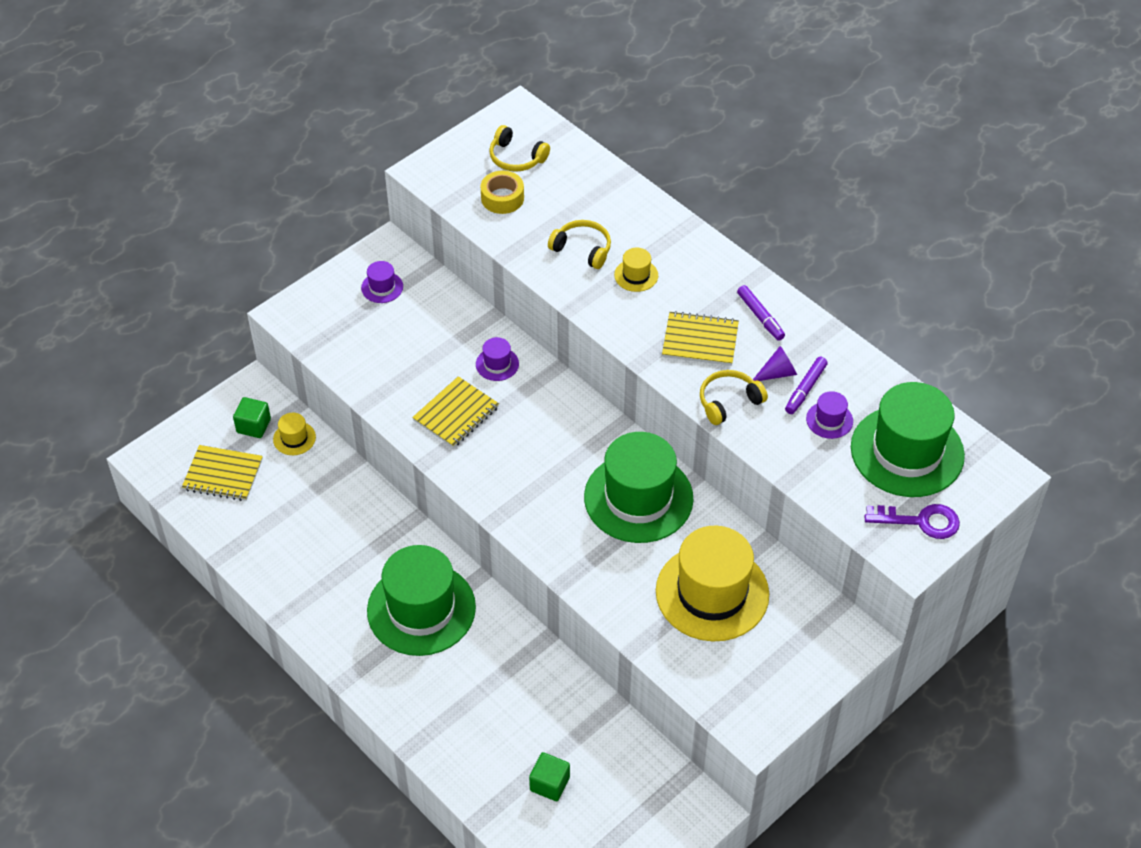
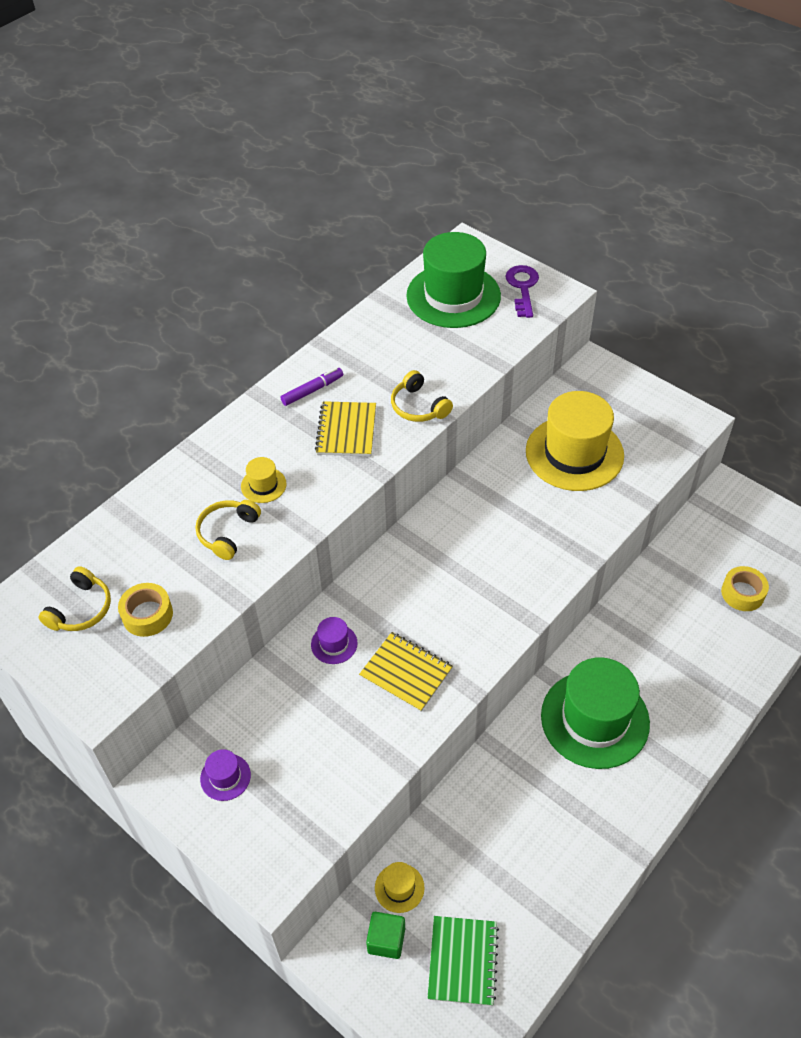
camera: 95 degrees left, 0 degrees up
(223, 475) = (463, 961): yellow notebook -> green notebook
(549, 784) = (742, 593): green cube -> yellow tape
(638, 498) = (485, 511): green hat -> none
(777, 373) = (379, 376): purple cone -> none
(805, 389) = (396, 357): purple marker -> none
(829, 420) = (428, 341): purple hat -> none

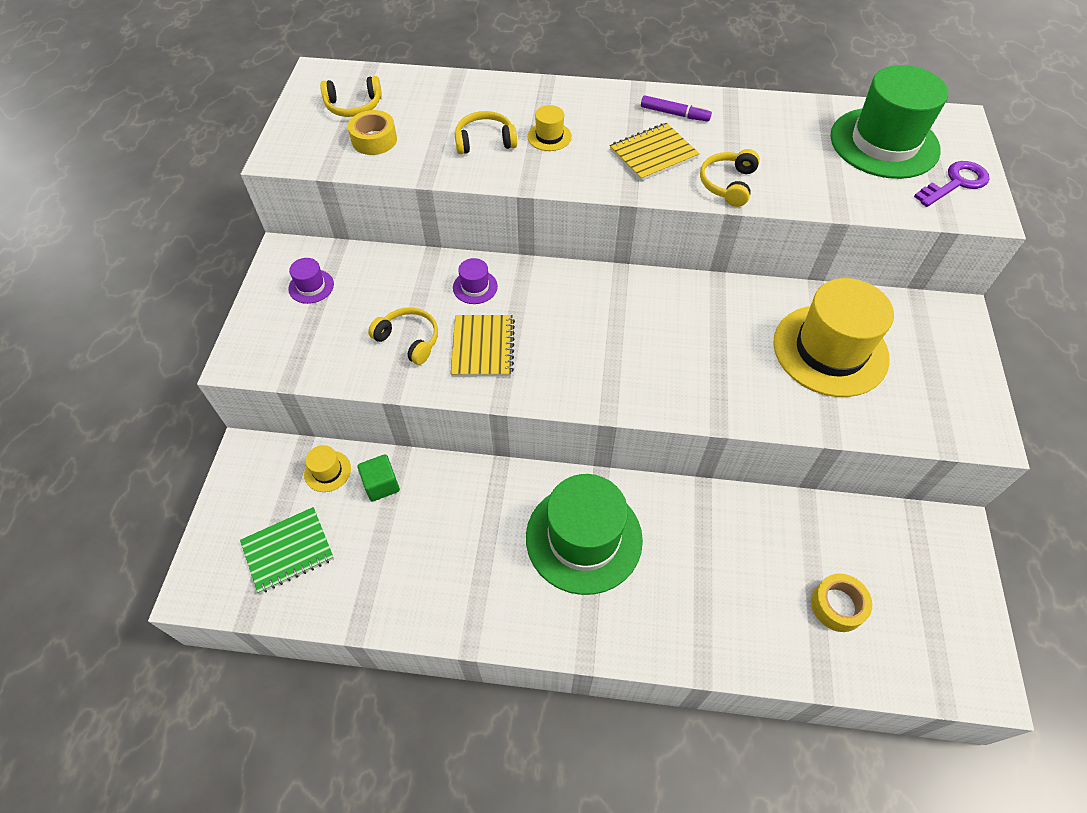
camera: 55 degrees right, 5 degrees up
(355, 725) = (409, 340): none -> yellow headphones
(386, 940) = (278, 486): green cube -> green cube (381, 485)

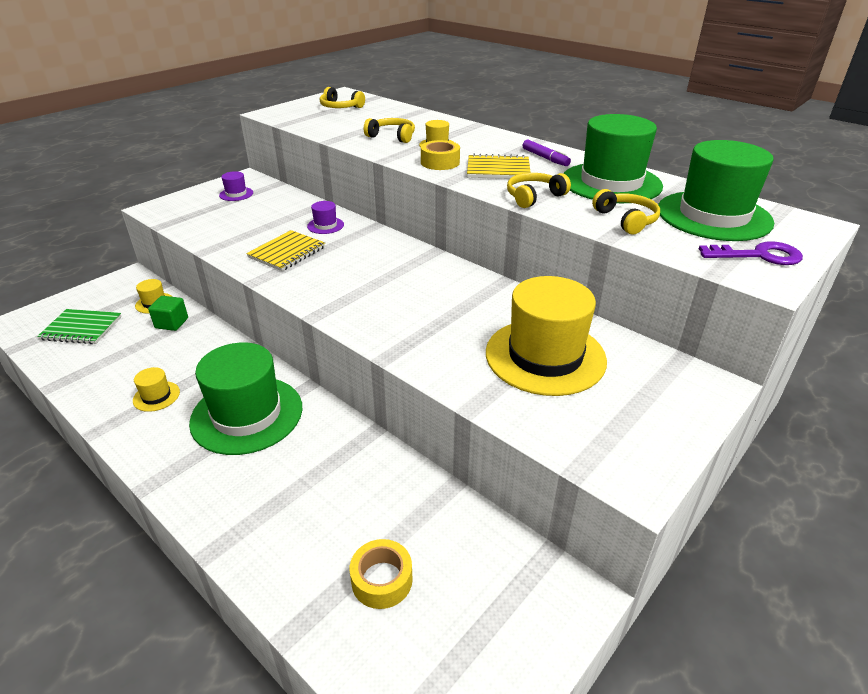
camera: 35 degrees right, 20 degrees down
(374, 140) = (329, 120): yellow tape -> yellow tape (440, 162)
(409, 340) = (251, 233): yellow headphones -> yellow headphones (626, 220)
(478, 574) = (156, 396): none -> yellow hat
(767, 130) = (611, 183): none -> green hat

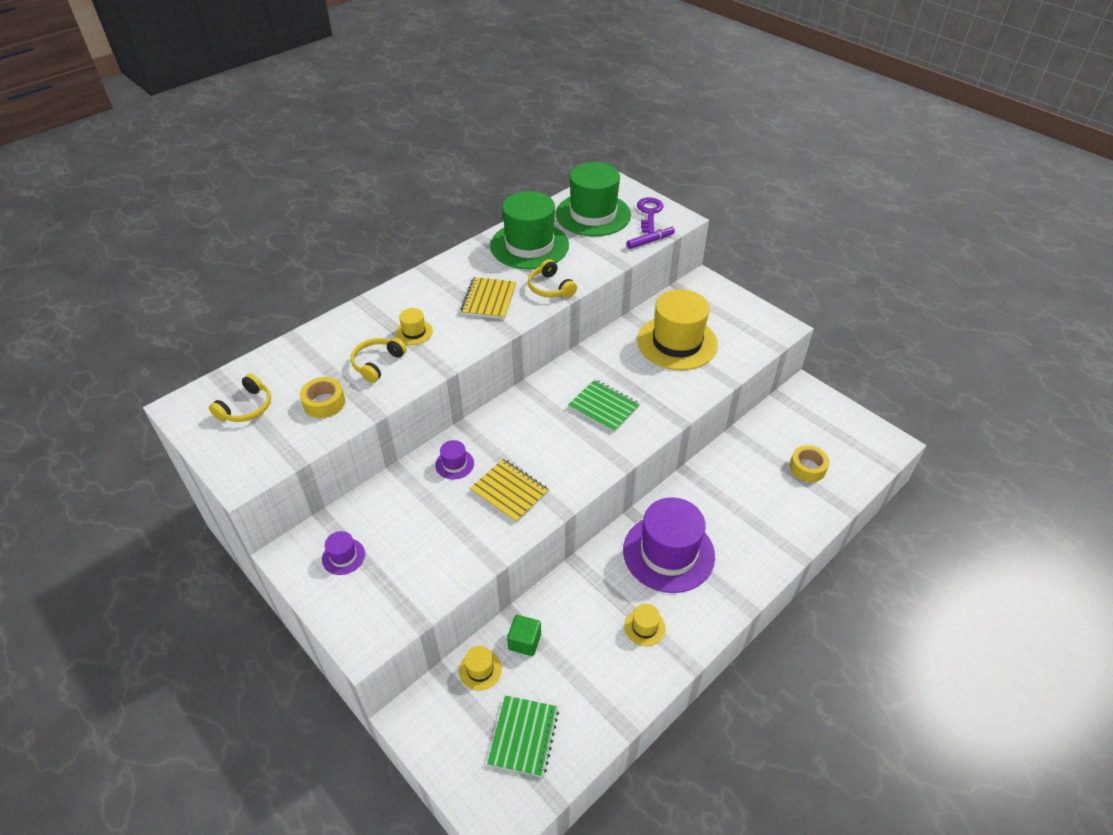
camera: 85 degrees left, 10 degrees up
(247, 414) = (668, 553): green hat -> purple hat
(406, 300) = (604, 407): none -> green notebook
(440, 162) = (463, 333): yellow tape -> yellow tape (324, 403)
(545, 158) = (468, 270): purple marker -> purple marker (650, 241)
(626, 220) = (596, 251): yellow headphones -> none

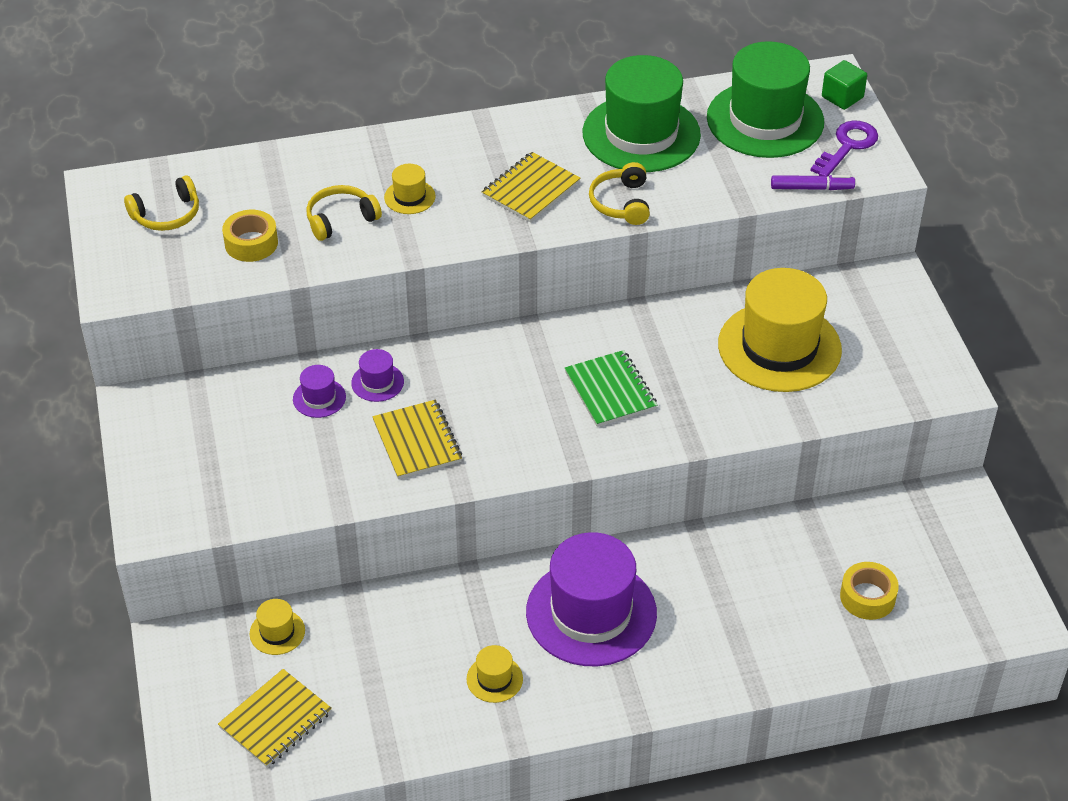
camera: 30 degrees right, 0 degrees up
(343, 556) = (188, 431): purple hat -> purple hat (319, 398)
(523, 736) = (275, 720): green notebook -> yellow notebook
(524, 641) = (346, 627): green cube -> green cube (842, 97)

